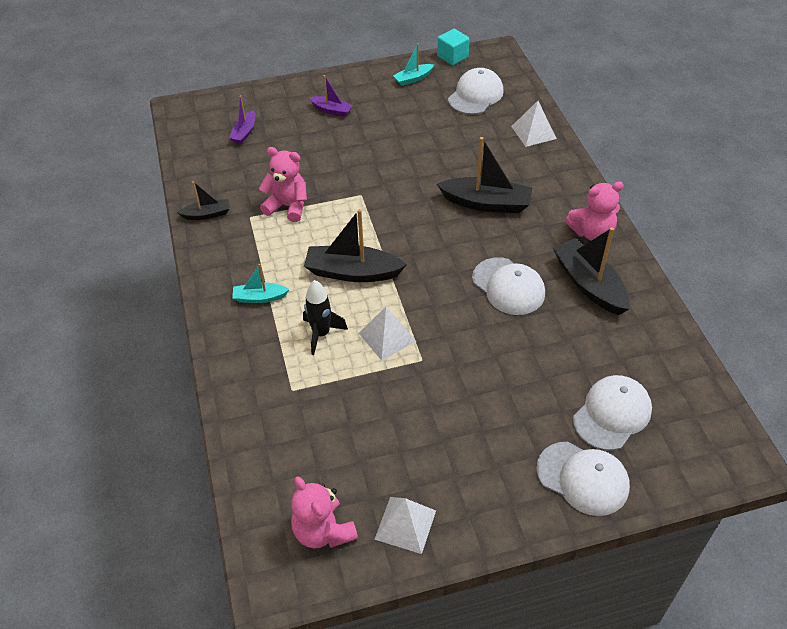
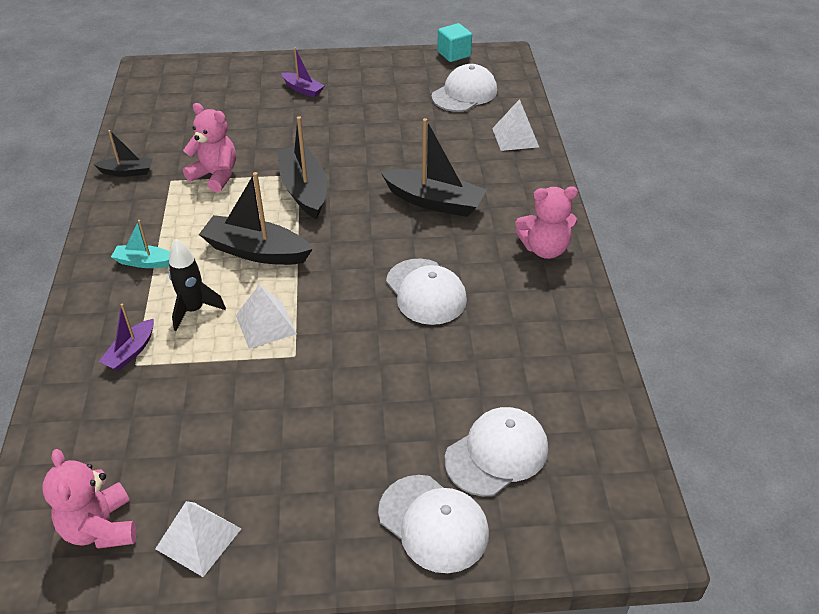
camera: 10 degrees right, 5 degrees down
(244, 132) = (202, 99): purple boat -> purple boat (131, 352)
(413, 79) = (402, 70): turquoise boat -> none
(589, 284) = (521, 304): black boat -> black boat (304, 190)

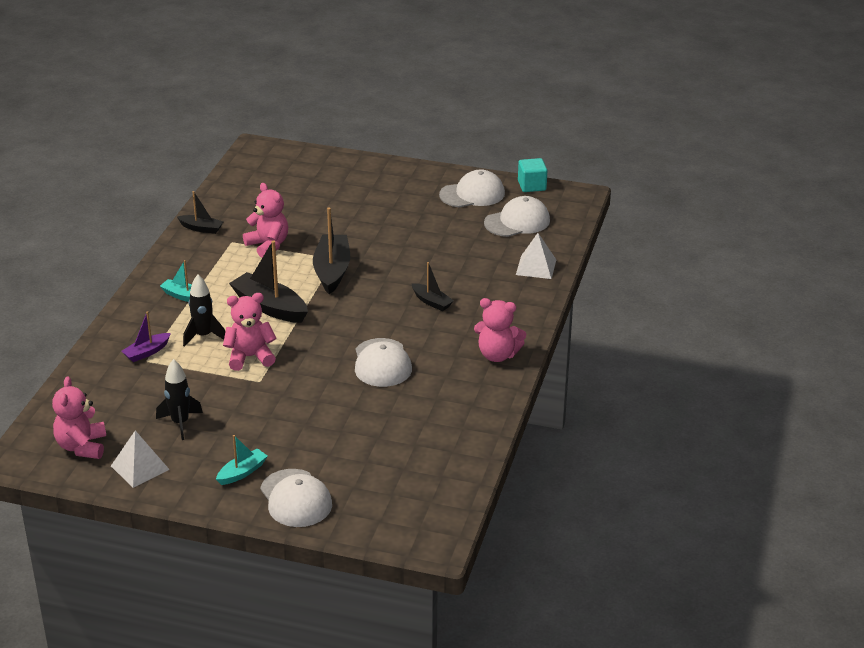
camera: 20 degrees right, 10 degrees down
(222, 447) = (180, 423): none -> black rocket
(266, 324) = (250, 357): white pyramid -> pink teddy bear
(303, 89) = (378, 191): purple boat -> none
(342, 502) = (242, 472): none -> turquoise boat
(434, 202) = (432, 302): black boat -> black boat, size x0.55
(496, 454) = (365, 473): white cap -> white cap (472, 194)

